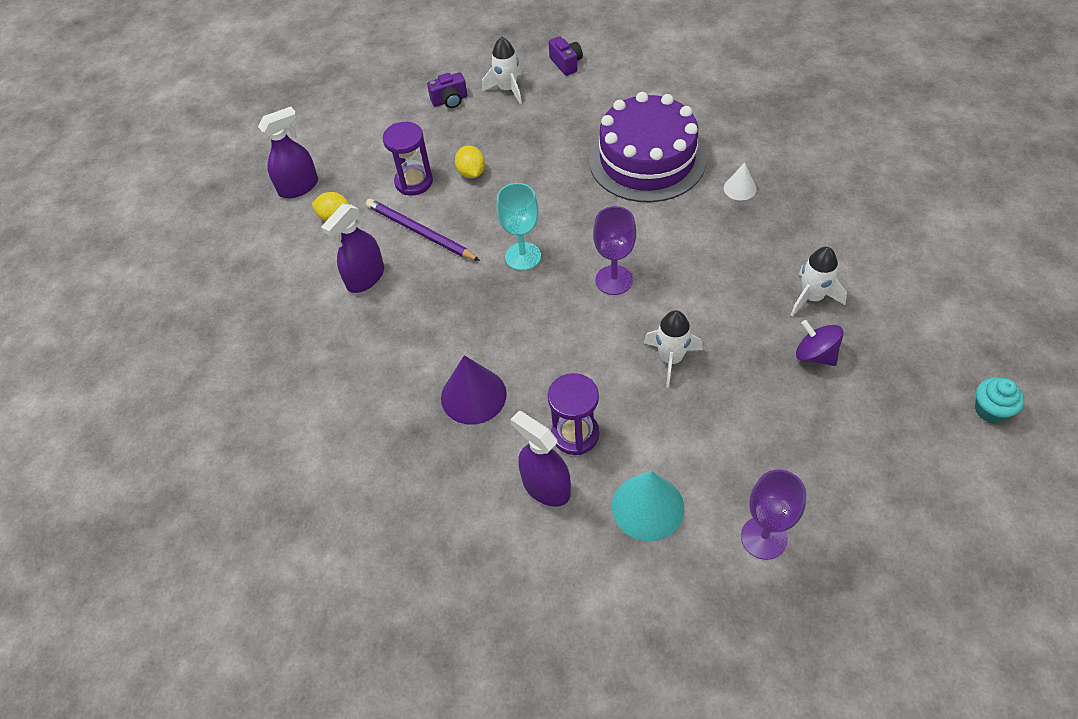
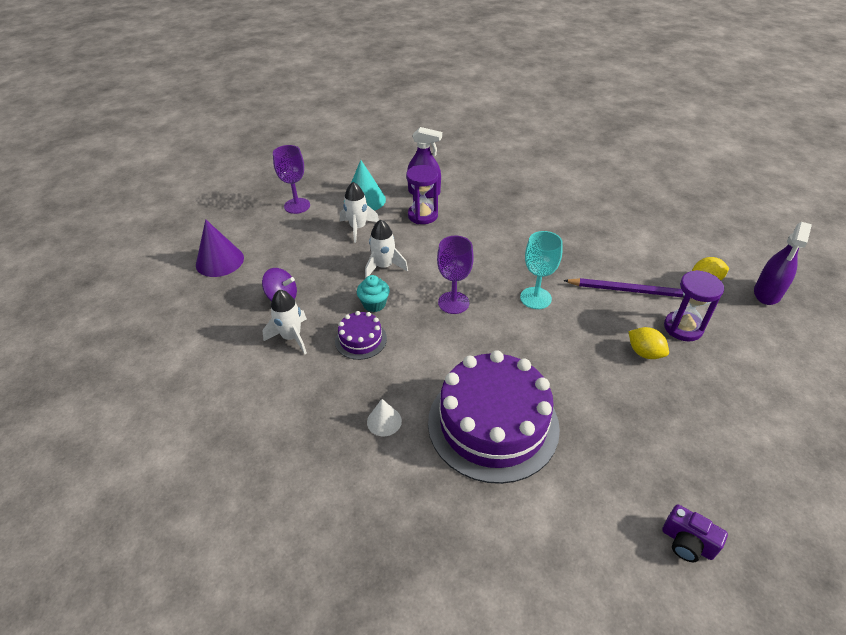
camera: 150 degrees right, 10 degrees down
(365, 277) = (632, 250): purple spray bottle -> none
(450, 100) = (755, 429): purple camera -> none
(473, 395) = (496, 214): purple cone -> purple cone (220, 261)
(507, 89) = (713, 468): white rocket -> white rocket (358, 228)
(735, 270) = (361, 339): none -> purple cake
(990, 410) = (154, 300): turquoise cupcake -> turquoise cupcake (374, 304)

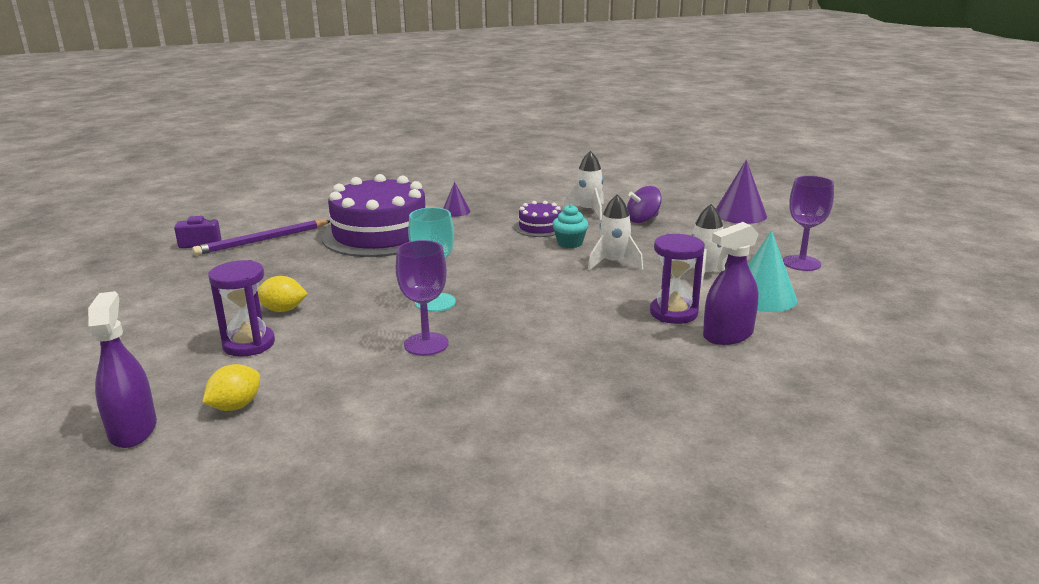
camera: 135 degrees right, 20 degrees down
(384, 421) = (456, 211): white cone -> purple cone
(453, 303) = (507, 269): purple goblet -> purple goblet (426, 344)
(630, 290) = (334, 352): purple pencil -> purple pencil (262, 240)

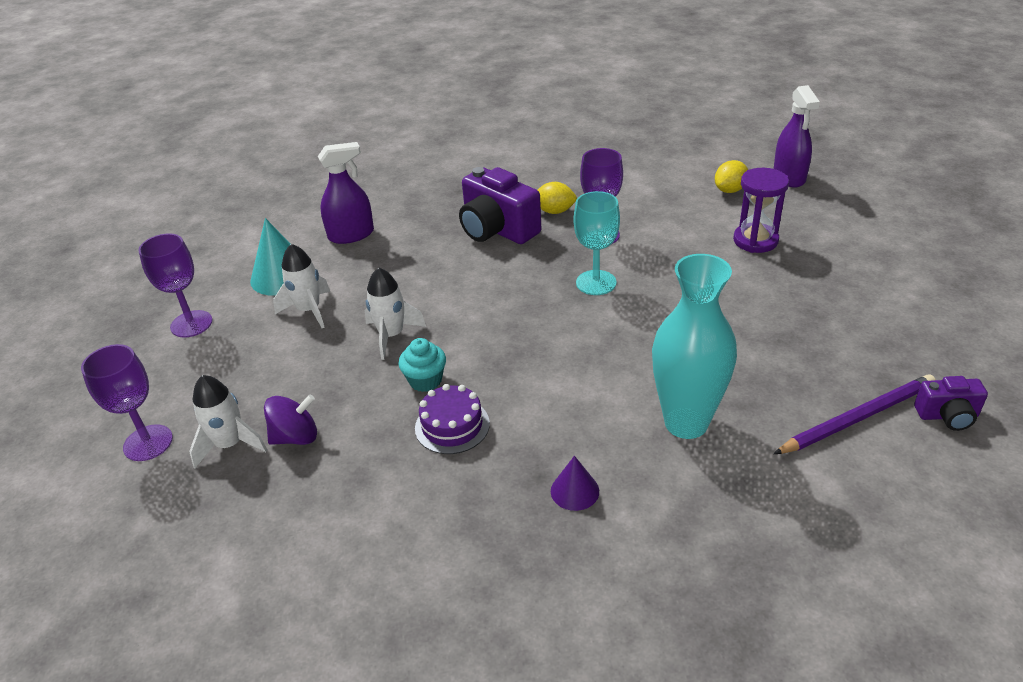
camera: 170 degrees left, 15 degrees up
(283, 310) = (747, 279): yellow lemon -> yellow lemon (554, 211)
(380, 234) = (686, 423): purple cake -> turquoise vase
(551, 346) = (497, 230): none -> purple camera
(588, 211) = (360, 472): white rocket -> white rocket (230, 444)
(673, 313) = (377, 260): purple hourglass -> none
(740, 214) = (148, 443): purple cone -> purple goblet

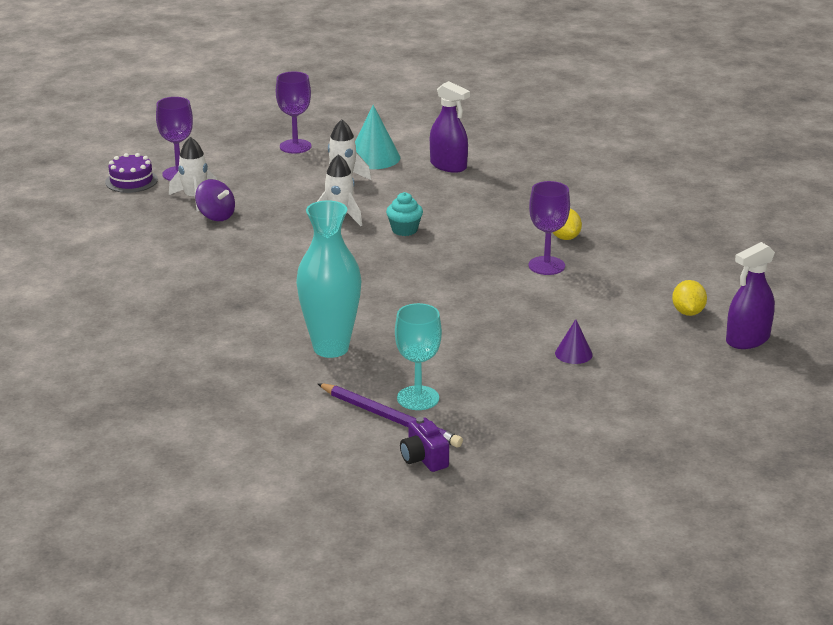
camera: 60 degrees right, 10 degrees down
(425, 380) = (301, 242): turquoise cupcake -> turquoise cupcake (404, 230)
(452, 426) = (264, 263): purple cake -> purple cake (131, 181)
(497, 230) = (511, 220): purple camera -> none
(574, 491) = (234, 320): purple cone -> purple cone (573, 353)
(596, 283) = (474, 278): turquoise goblet -> turquoise goblet (418, 398)
(730, 190) = (688, 312): yellow lemon -> yellow lemon turned 75 degrees clockwise
(755, 240) = (608, 339): purple hourglass -> none

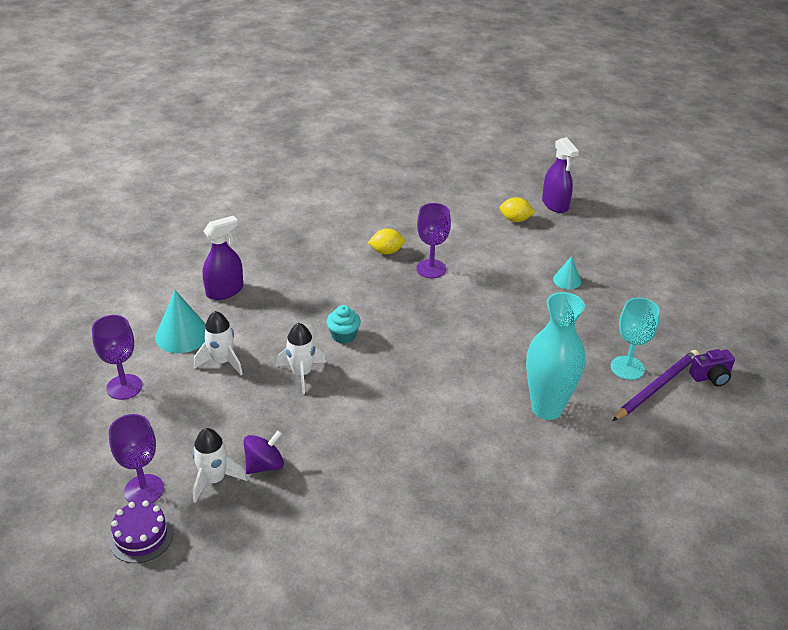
camera: 80 degrees left, 10 degrees up
(573, 353) = (567, 280): purple cone -> turquoise cone

